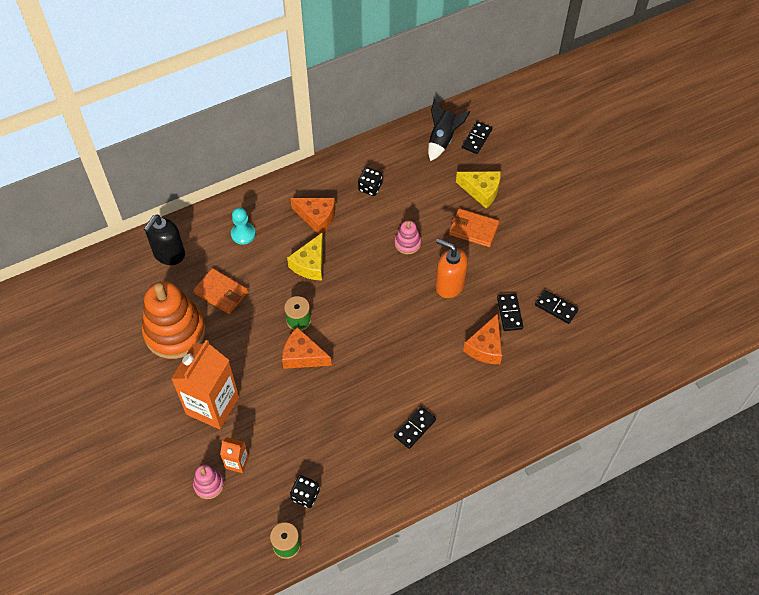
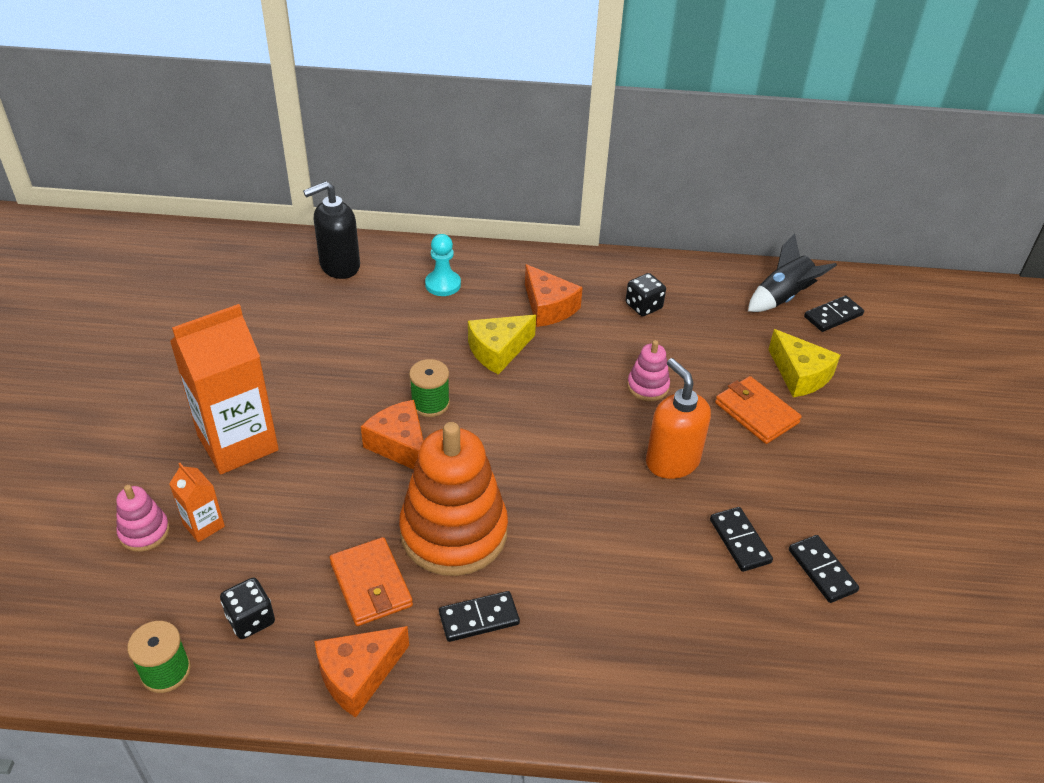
camera: 30 degrees right, 15 degrees down
(175, 332) = (271, 343): orange stacking toy -> orange stacking toy (454, 532)
(221, 293) = (362, 330): orange wallet -> orange wallet (371, 584)
(485, 347) = (670, 566): orange cheese -> orange cheese (358, 675)
(509, 313) = (740, 541): black domino -> black domino turned 45 degrees counterclockwise

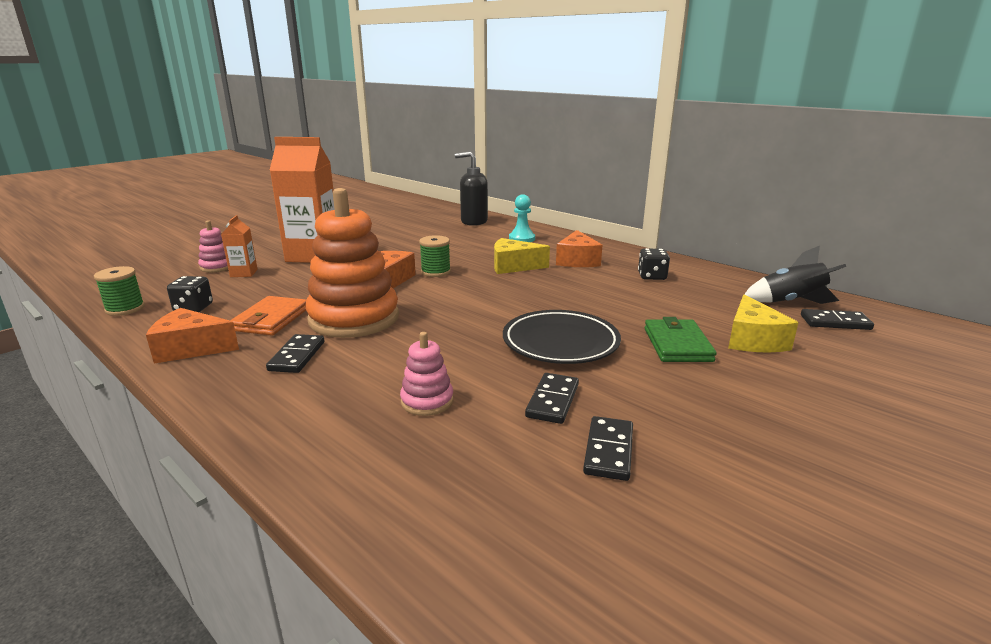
camera: 40 degrees right, 20 degrees down
(479, 618) = (297, 356): black domino -> black domino turned 75 degrees clockwise
(648, 386) = (598, 306): pink stacking toy -> pink stacking toy (427, 401)
(672, 461) = (560, 342): orange soap dispenser -> black plate
(756, 413) = (677, 344): orange wallet -> green wallet

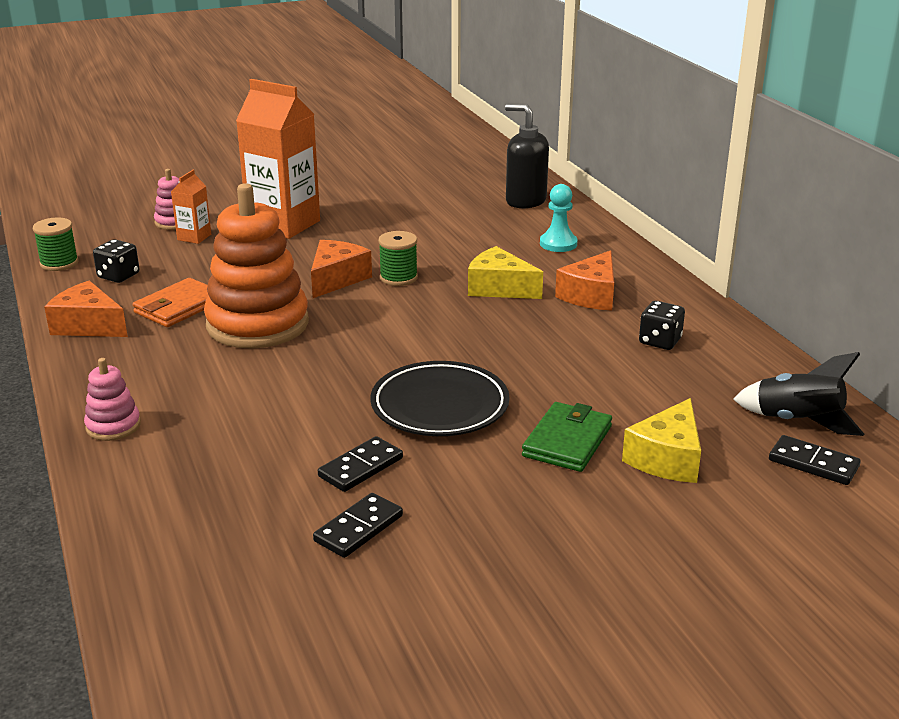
camera: 25 degrees right, 5 degrees up
(297, 356) = (172, 357): black domino -> none
(427, 401) = (246, 436): pink stacking toy -> pink stacking toy (113, 426)

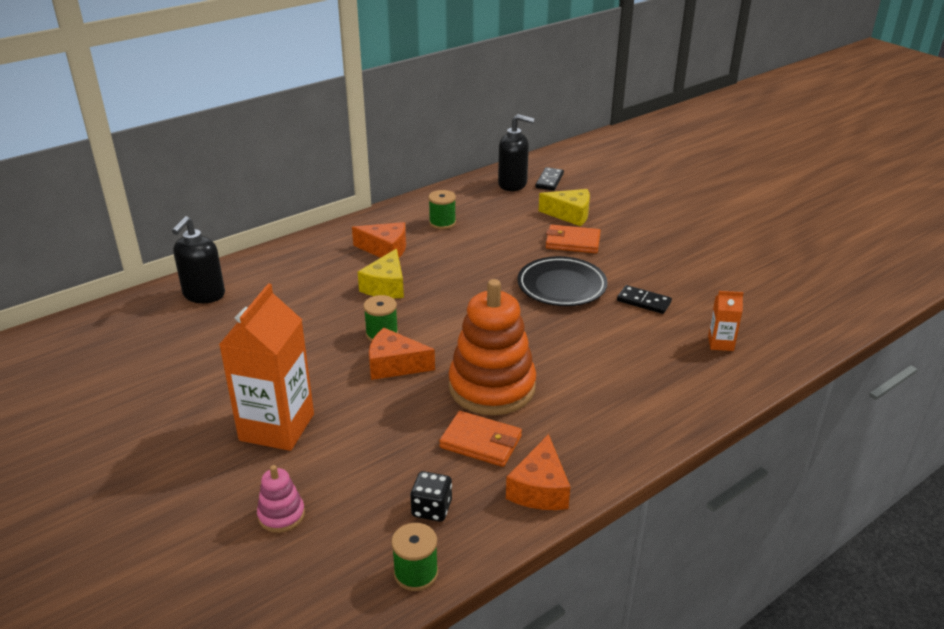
camera: 105 degrees left, 5 degrees up
(113, 426) = (672, 414): pink stacking toy -> none
(194, 237) = (321, 484): orange carton -> orange carton (720, 343)
(358, 528) = (696, 292): black domino -> none
(558, 244) = (297, 270): turquoise pawn -> none
(567, 441) = (572, 242): green wallet -> orange wallet
(660, 341) = (442, 223): black dice -> green spool
(797, 421) = (513, 184): black rocket -> black soap dispenser

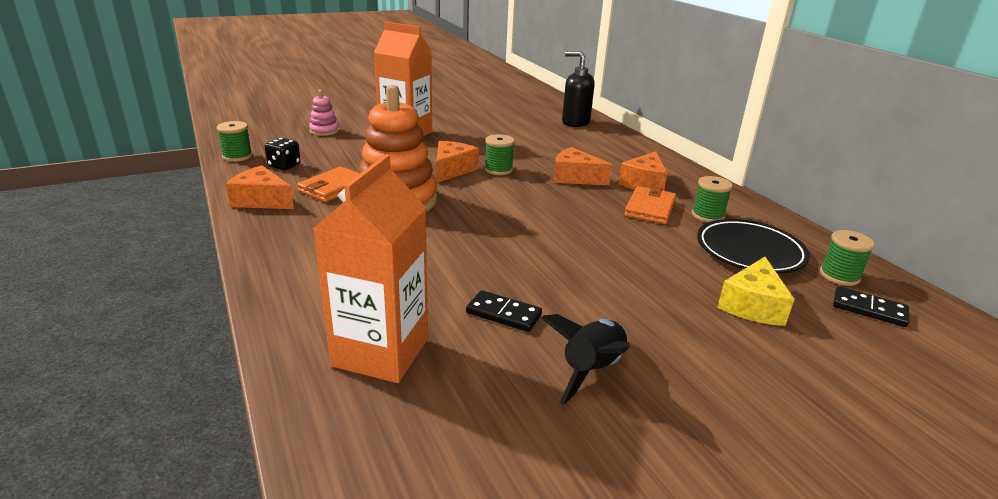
camera: 100 degrees right, 5 degrees down
(386, 286) = (575, 177): yellow cheese -> orange cheese
(513, 184) = (839, 276): black soap dispenser -> green spool
(561, 286) = (555, 263): black plate -> black plate (749, 251)
(572, 242) = (667, 291): orange wallet -> orange wallet (650, 208)
(643, 301) = (503, 314): black domino -> black domino turned 75 degrees clockwise
(676, 267) = (591, 370): none -> black rocket
(720, 343) = (381, 352): orange carton -> orange carton, size x2.19

